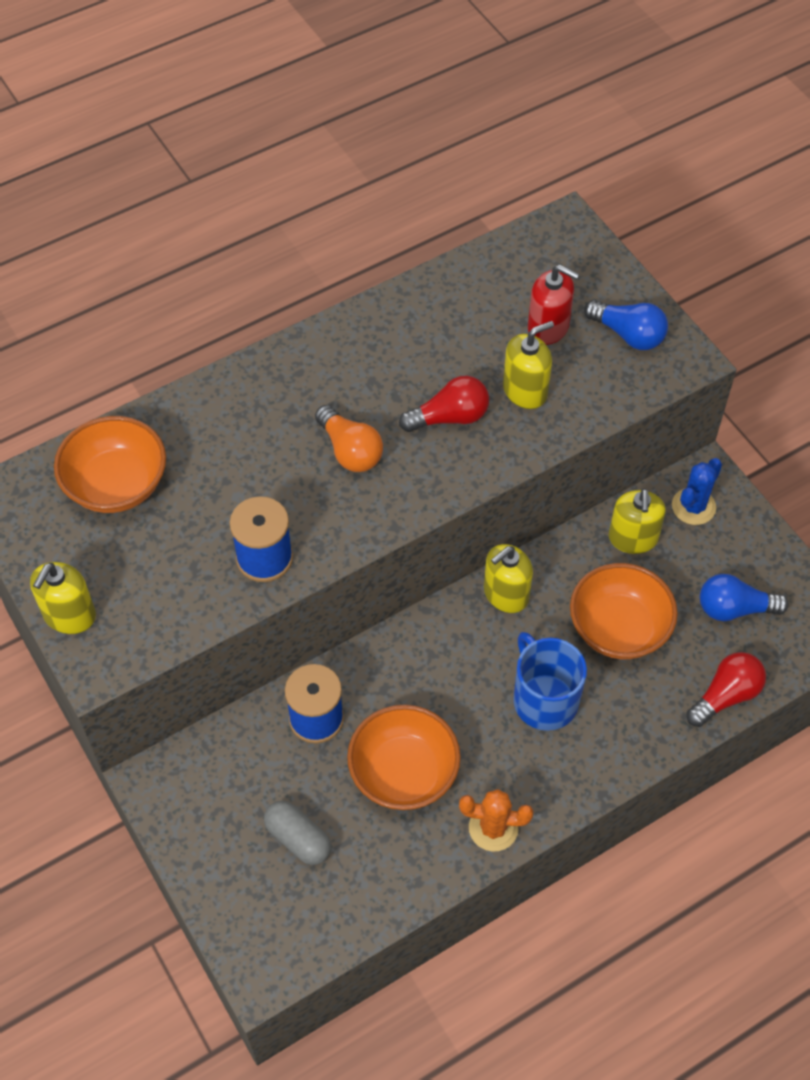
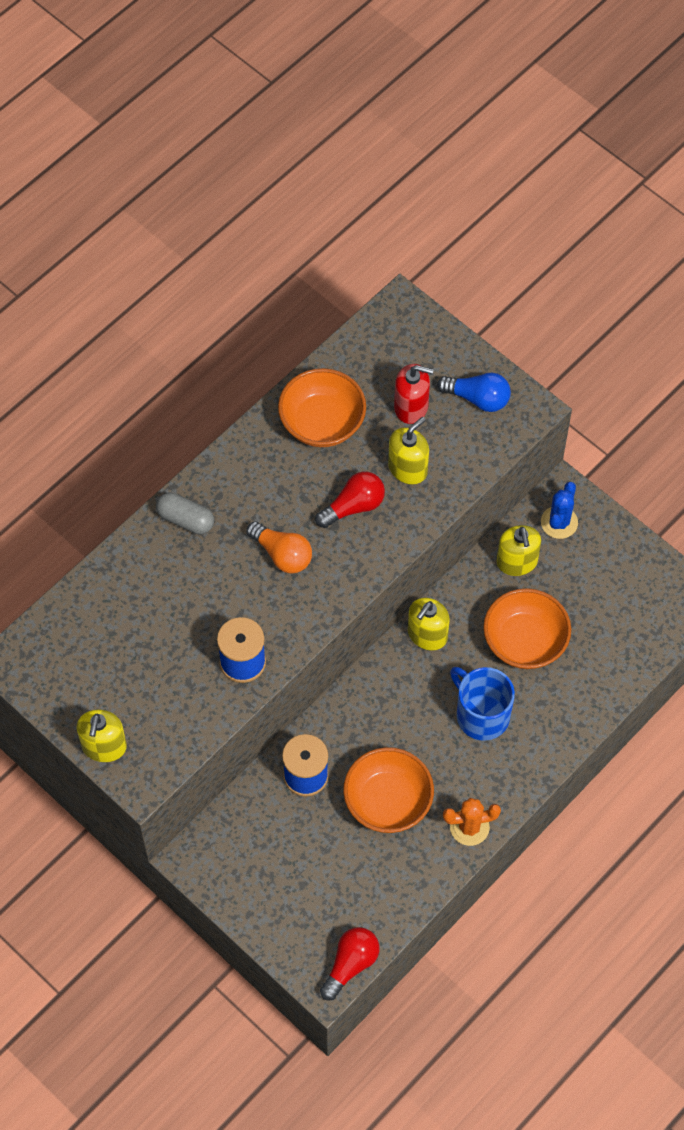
camera: 15 degrees left, 5 degrees up
(116, 485) = (103, 629): orange bowl -> orange bowl (322, 423)
(298, 839) = (321, 874): grey capsule -> grey capsule (185, 519)
(725, 696) = (621, 676): red light bulb -> red light bulb (350, 964)
(734, 609) = (612, 602): blue light bulb -> none

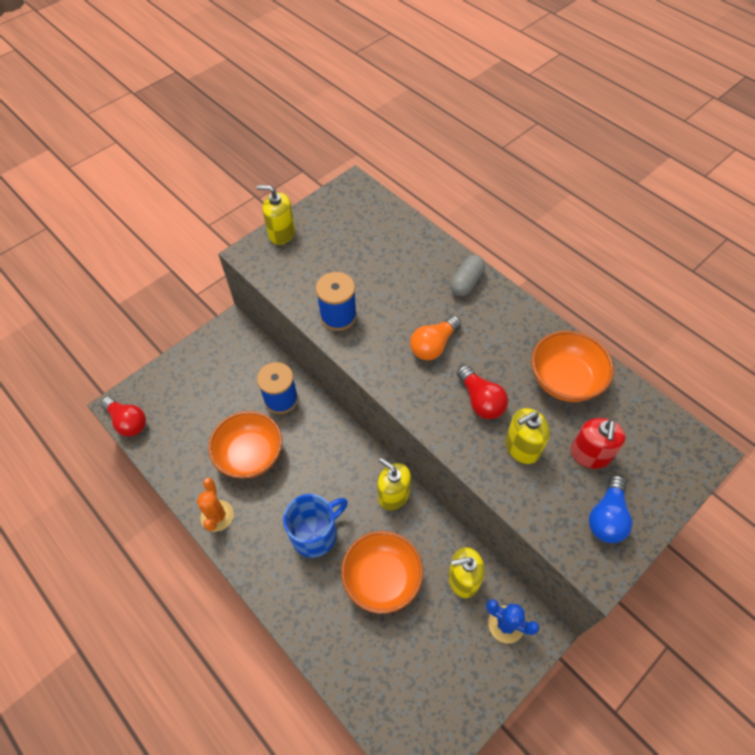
camera: 95 degrees right, 5 degrees down
(408, 468) = (522, 447): yellow soap dispenser -> yellow soap dispenser turned 105 degrees clockwise

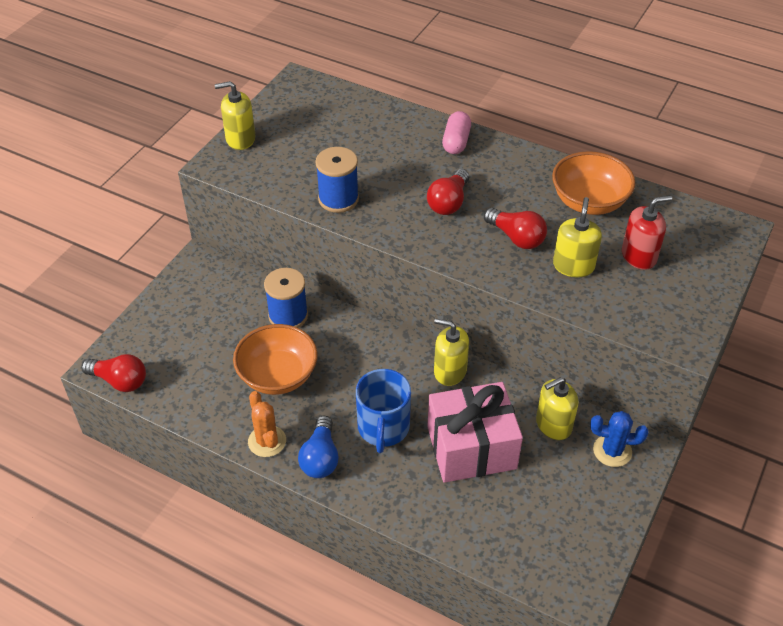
camera: 20 degrees left, 10 degrees down
(315, 534) = (383, 428): blue mug -> blue mug turned 150 degrees clockwise
(382, 578) = (471, 447): orange bowl -> pink gift
(433, 345) = (448, 202): orange light bulb -> red light bulb
(466, 282) = (456, 142): grey capsule -> pink capsule
(522, 447) = (573, 266): yellow soap dispenser -> yellow soap dispenser turned 150 degrees clockwise
(590, 454) = (639, 256): red soap dispenser -> red soap dispenser turned 105 degrees counterclockwise
(607, 517) = (676, 301): blue light bulb -> blue light bulb (320, 458)

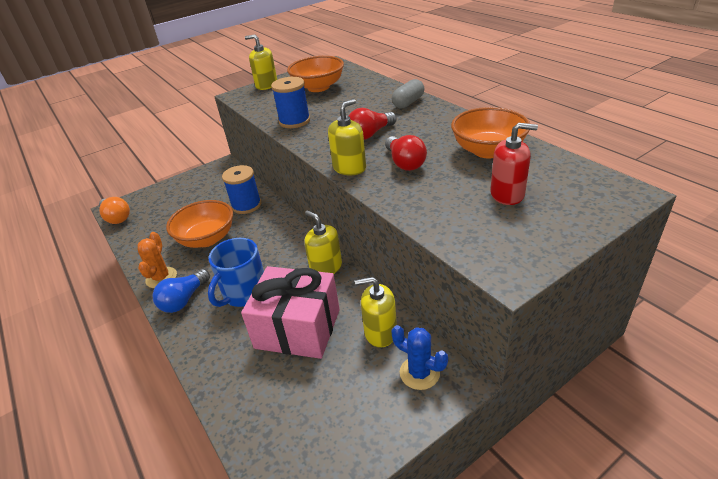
camera: 30 degrees right, 10 degrees down
(119, 381) = (116, 217): red light bulb -> orange light bulb
(319, 132) = (318, 87): none -> orange bowl
(456, 142) = (408, 102): pink capsule -> grey capsule
(573, 266) = (438, 190): yellow soap dispenser -> yellow soap dispenser (349, 168)

